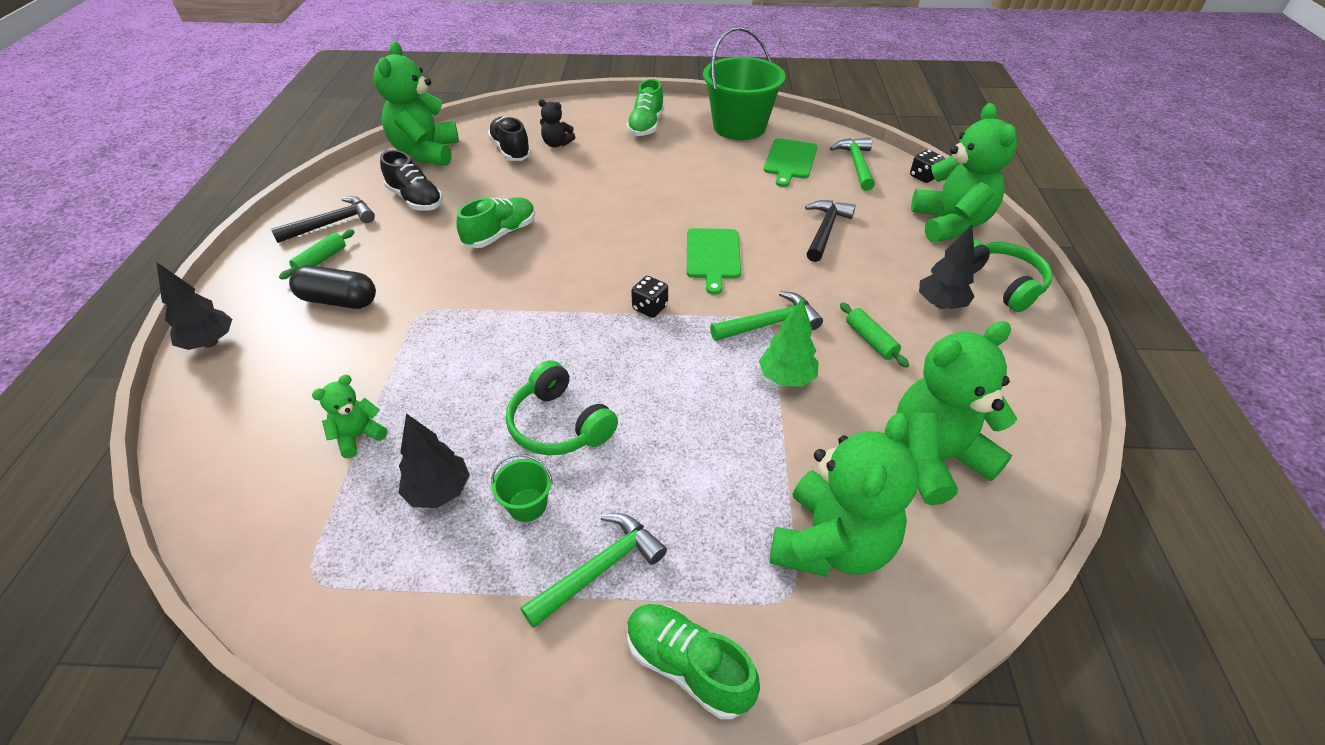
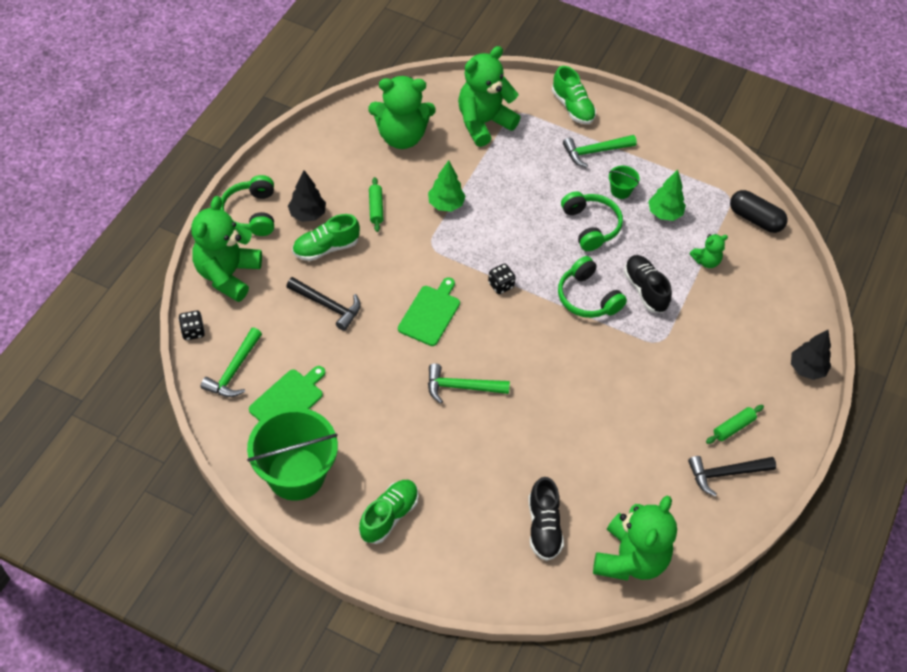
camera: 160 degrees left, 10 degrees up
(338, 300) = (719, 376): black capsule -> black capsule (755, 219)
(415, 200) = (649, 480): black shoe -> black shoe (645, 290)
(439, 491) = (664, 213): black tree -> green tree
(500, 234) = (585, 402): green shoe -> green shoe (326, 248)
(531, 329) = (587, 297): none -> green headphones
(557, 144) = (494, 520): black teddy bear -> none
(770, 323) = (429, 243): green hammer -> green hammer (461, 387)
(825, 230) = (328, 305): black hammer -> black hammer turned 105 degrees counterclockwise

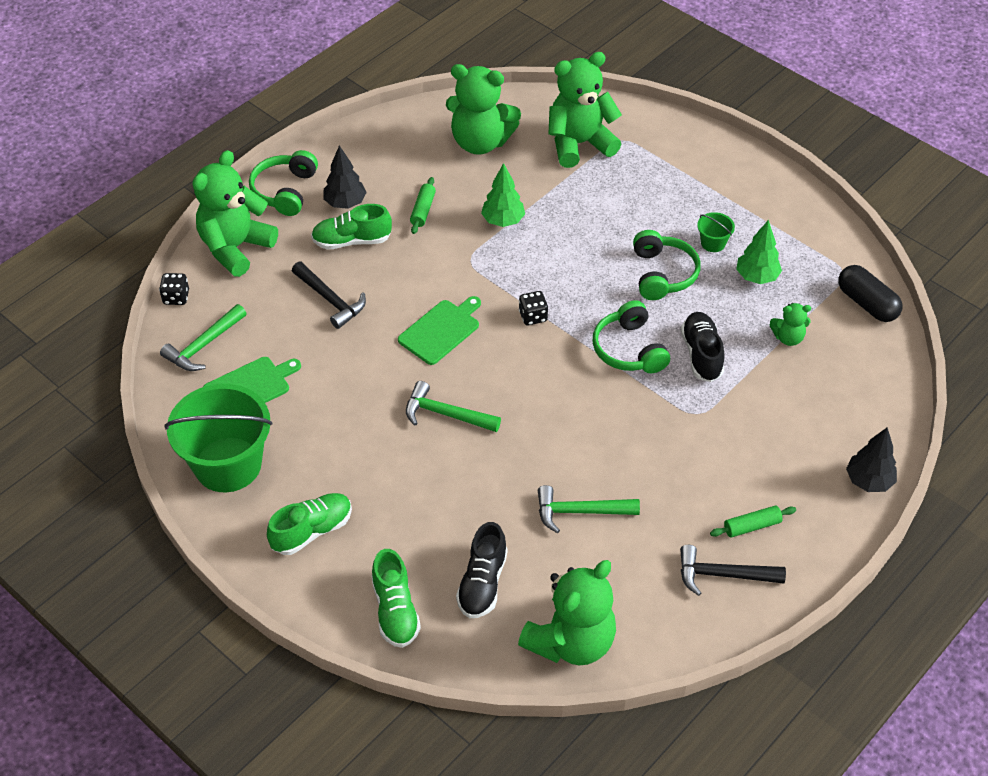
camera: 20 degrees right, 5 degrees down
(572, 107) = (690, 144): green shoe -> green shoe (395, 610)
(595, 152) = (698, 196): green hammer -> green hammer (580, 512)

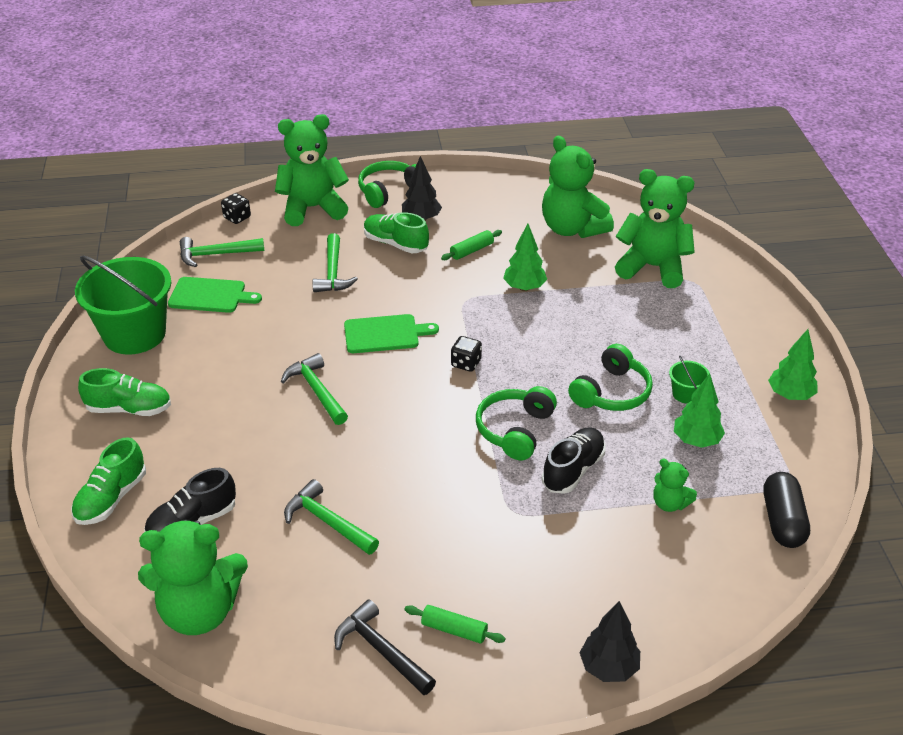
camera: 40 degrees right, 10 degrees down
(330, 300) = (333, 272): black hammer -> green hammer
(780, 200) = (790, 395): none -> green tree

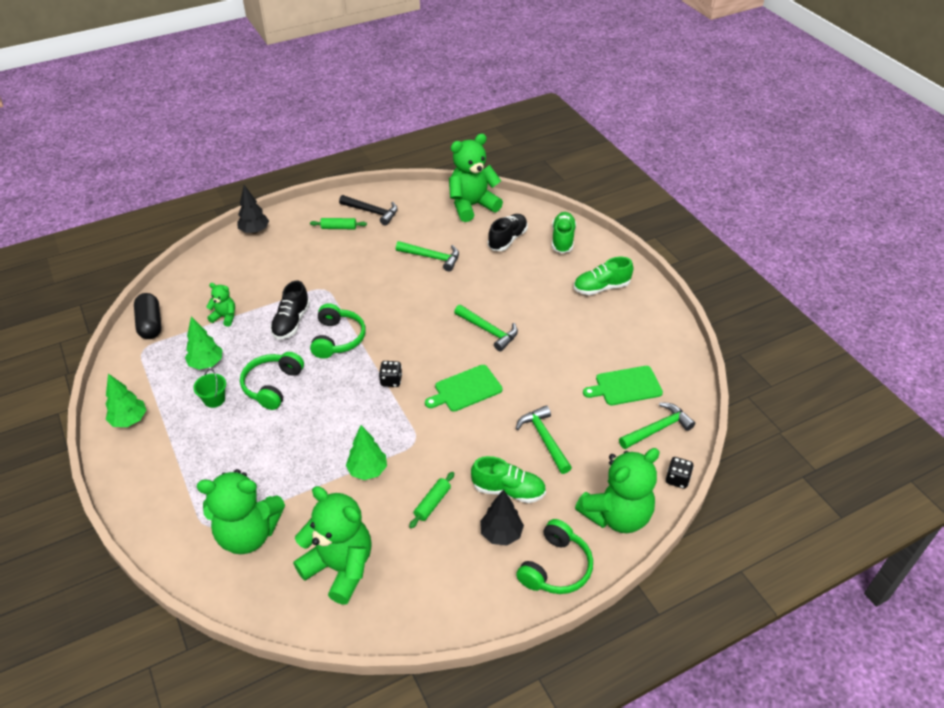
camera: 160 degrees right, 5 degrees up
(134, 334) = (650, 338): green bucket -> none

